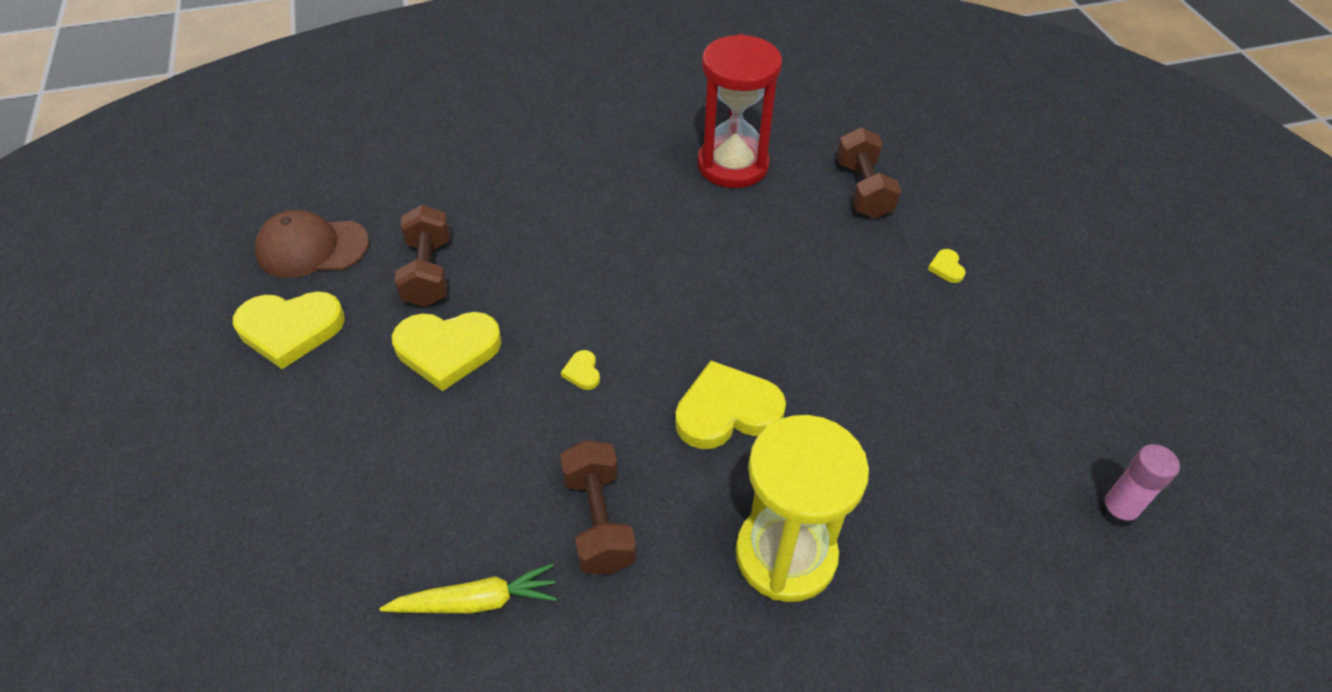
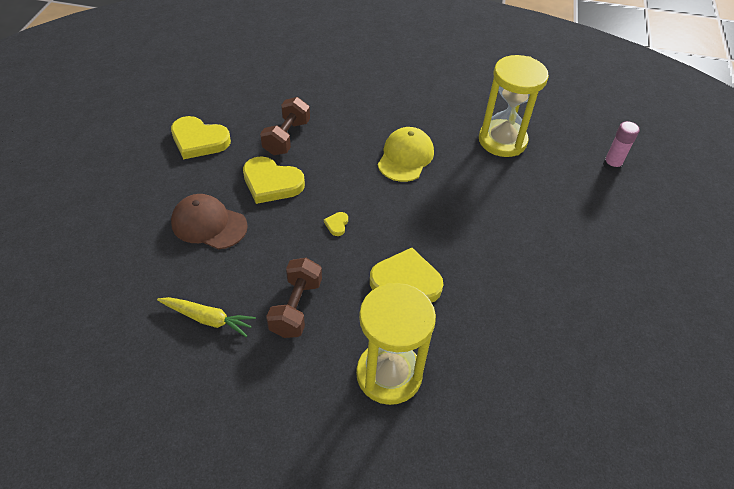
camera: 25 degrees right, 0 degrees up
(312, 248) = (234, 102): brown cap -> brown cap (209, 224)
(619, 236) = (405, 157): none -> yellow cap
(732, 165) = (502, 140): red hourglass -> yellow hourglass
(863, 190) = (579, 186): brown dumbbell -> none
(946, 268) = (604, 255): yellow heart -> none
(1117, 511) = (621, 450): pink glue stick -> pink glue stick (612, 165)

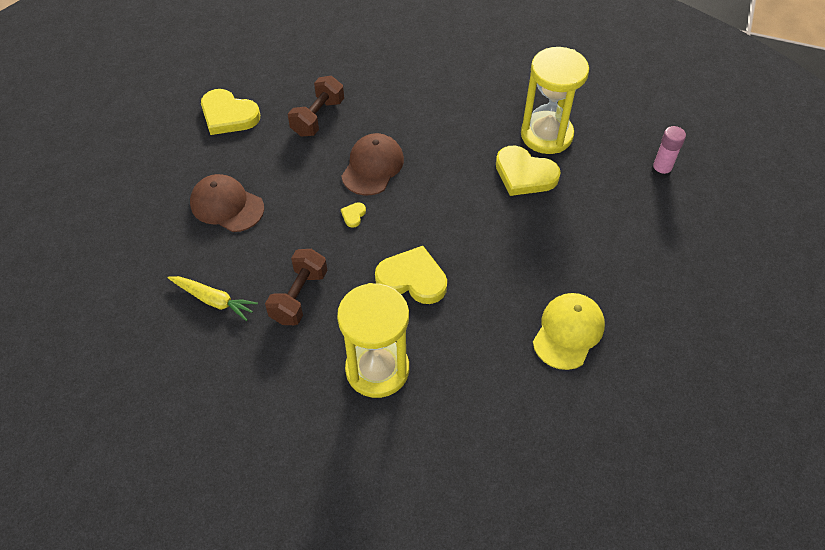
camera: 10 degrees right, 5 degrees up
(271, 183) = (295, 166): yellow heart -> yellow heart (524, 174)
(347, 178) = (372, 166): none -> brown cap
(405, 157) = (438, 147): yellow cap -> yellow cap (568, 332)

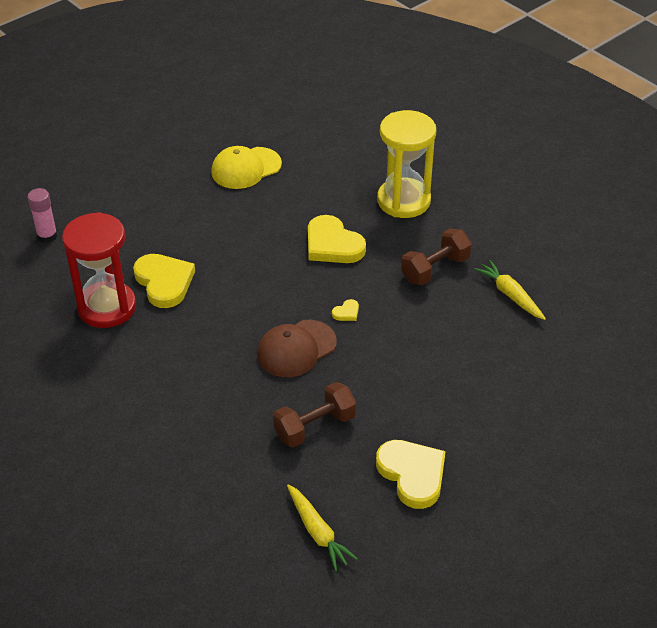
camera: 150 degrees left, 10 degrees down
(227, 205) = (462, 371): brown cap -> none
(273, 59) = (317, 532): none -> yellow carrot
(546, 135) = (107, 307): yellow hourglass -> red hourglass

